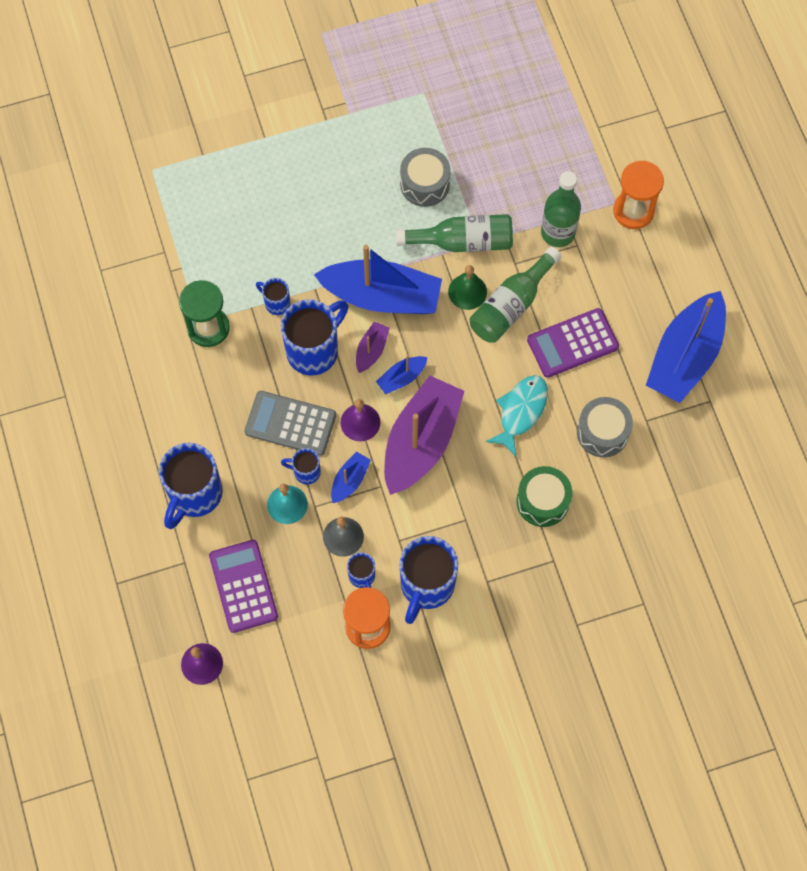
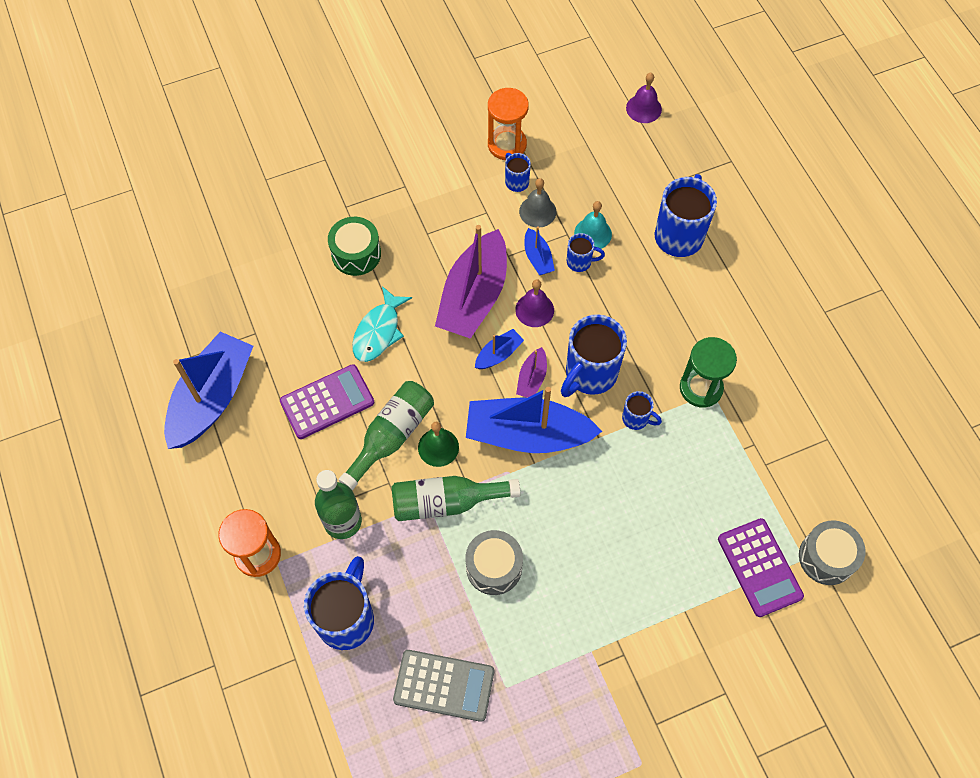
camera: 175 degrees right, 5 degrees down
(243, 586) = (620, 166): purple calculator -> purple calculator (759, 567)
(290, 423) = (601, 303): grey calculator -> grey calculator (444, 685)
(350, 480) = (537, 258): blue boat -> blue boat turned 45 degrees counterclockwise
(426, 586) = (458, 178): blue mug -> blue mug (346, 618)
(602, 432) = (298, 318): grey drum -> grey drum (826, 557)

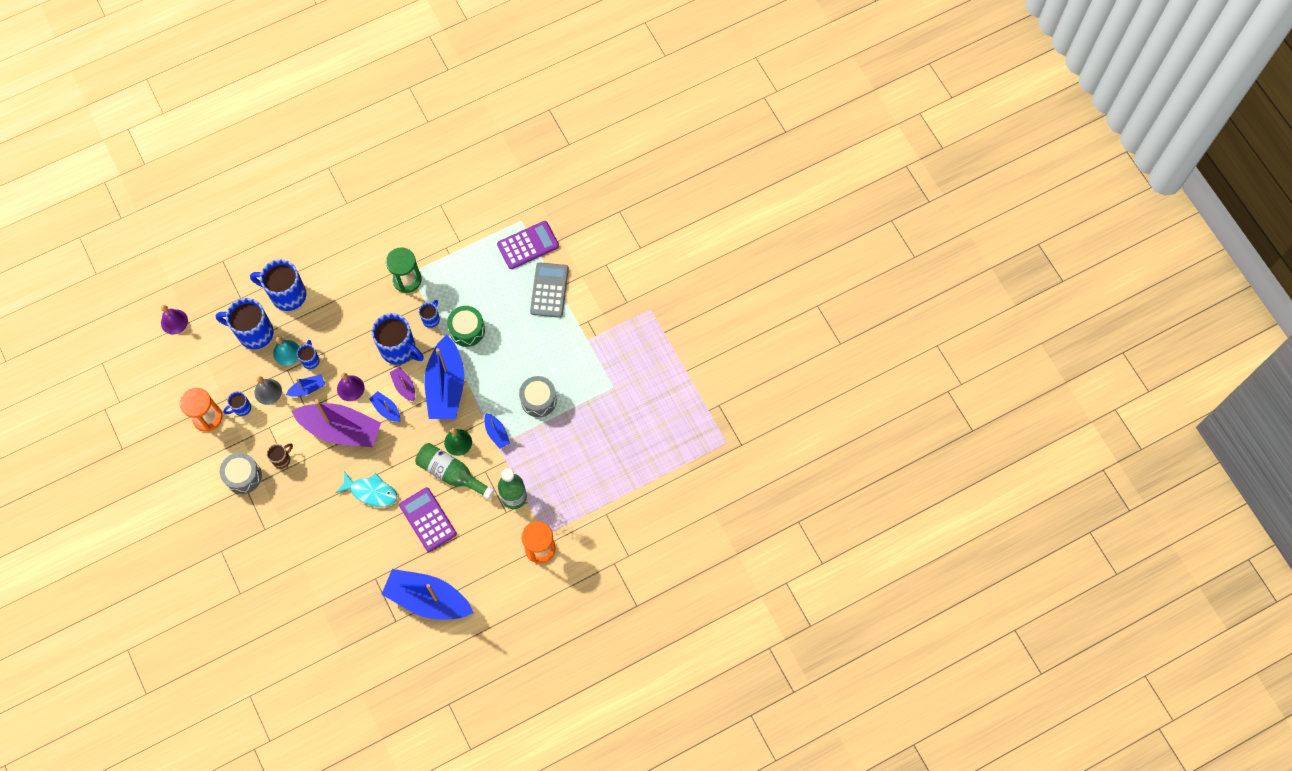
camera: 95 degrees left, 5 degrees up
(346, 618) = (578, 486): blue mug -> blue mug (254, 333)
(356, 254) = (307, 516): green drum -> green drum (467, 330)
(439, 227) = (282, 459): none -> brown mug
(444, 685) = (615, 423): grey calculator -> grey calculator (549, 290)
(446, 502) = (496, 433): green bottle -> blue boat
(532, 378) = (404, 386): purple boat -> purple boat turned 135 degrees counterclockwise
(826, 557) = (519, 207): grey drum -> grey drum (243, 476)

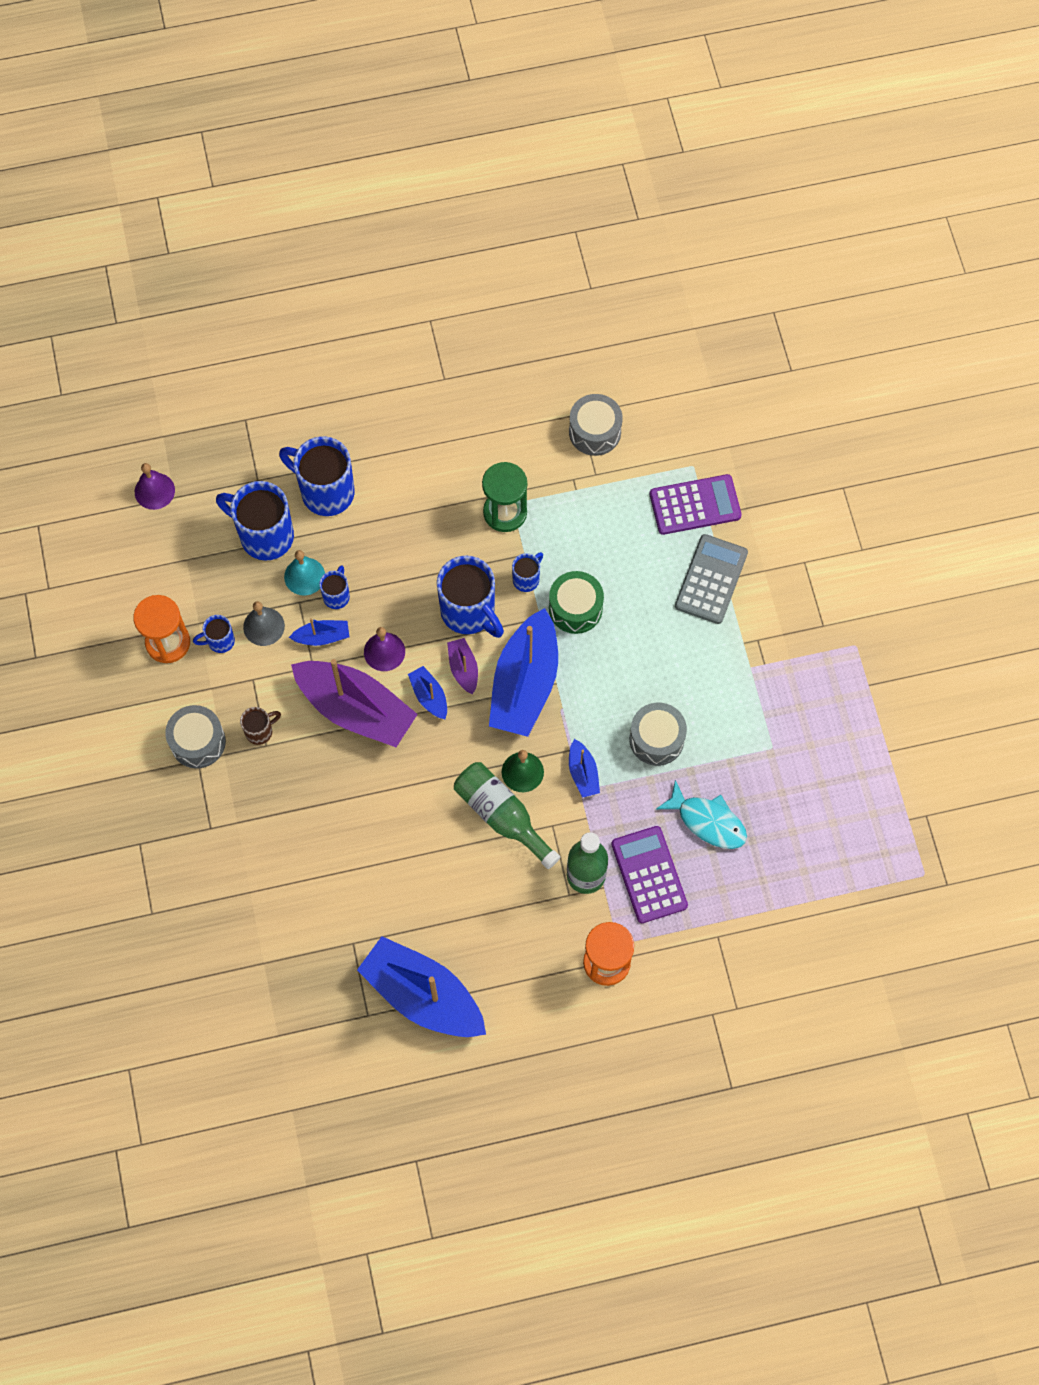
camera: 15 degrees right, 0 degrees up
(371, 492) = (377, 813): turquoise fish -> turquoise fish (707, 821)
(428, 519) = (451, 875): purple calculator -> purple calculator (649, 874)
(452, 214) = (595, 432): none -> grey drum

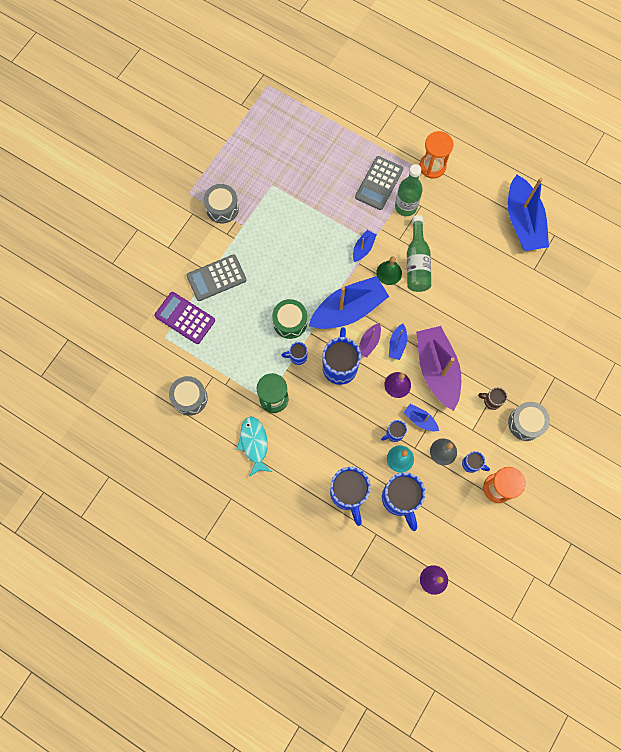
camera: 135 degrees left, 5 degrees up
(649, 874) = (379, 183): purple calculator -> grey calculator
(656, 739) = (316, 233): grey drum -> grey drum (222, 208)
(707, 821) = (331, 181): turquoise fish -> turquoise fish (254, 444)

